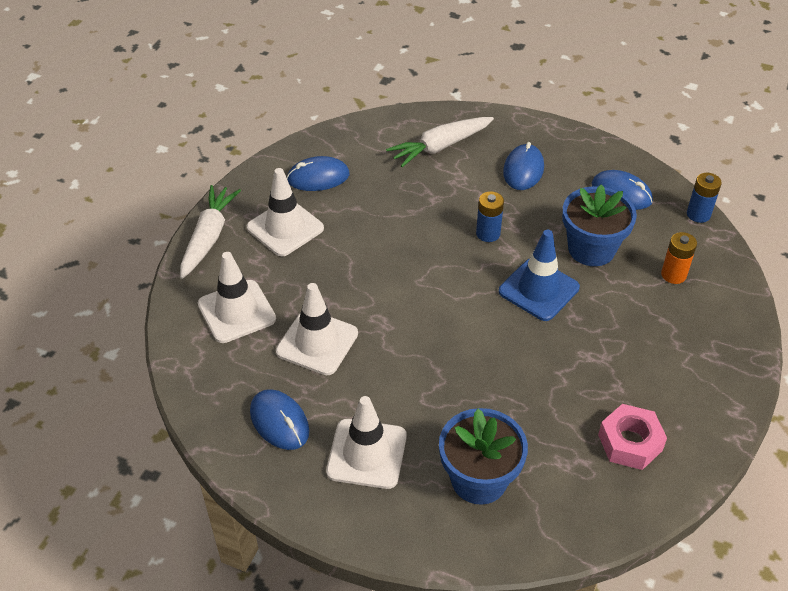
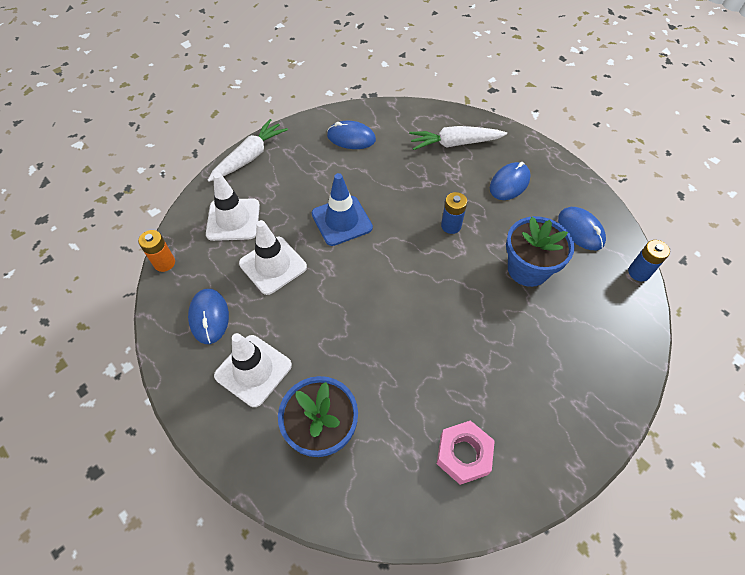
camera: 25 degrees right, 10 degrees up
(285, 228) = (305, 168): white traffic cone -> none
(538, 289) = (464, 287): blue traffic cone -> blue traffic cone (342, 221)
(673, 275) = (586, 318): orange battery -> orange battery (164, 263)

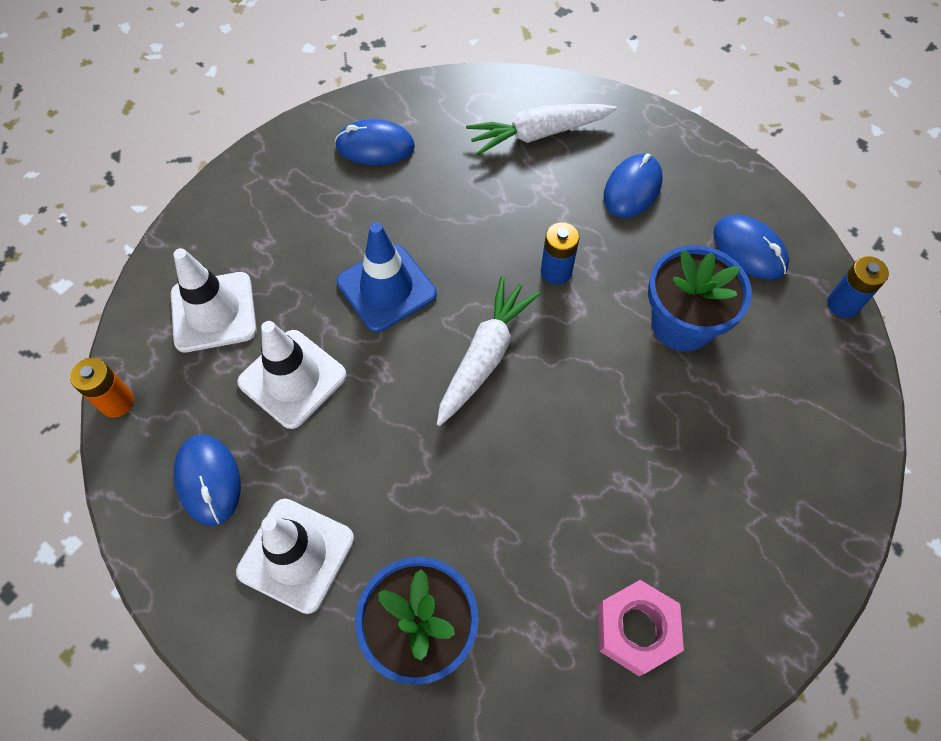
camera: 10 degrees left, 5 degrees up
(249, 157) = (218, 201): white carrot -> white carrot (485, 356)

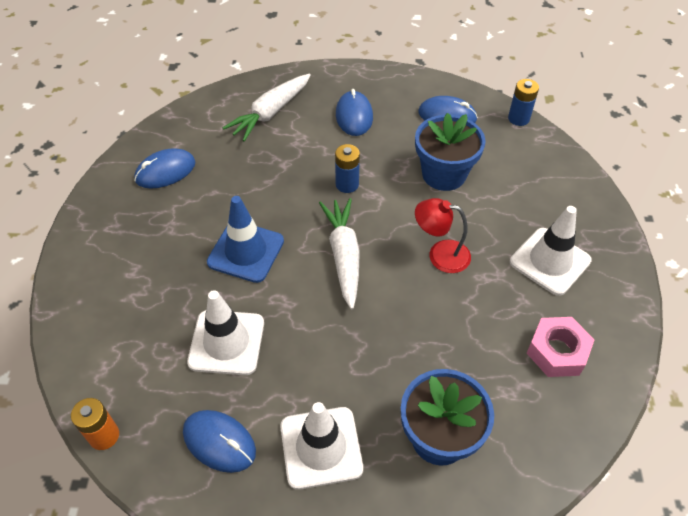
camera: 35 degrees left, 10 degrees down
(213, 312) = (132, 334): white traffic cone -> white traffic cone (550, 261)
(595, 422) = (440, 254): none -> red lamp

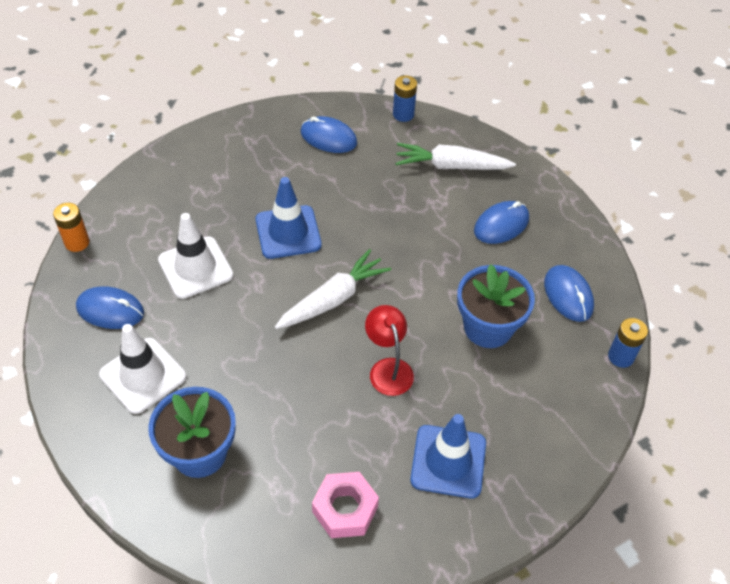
camera: 55 degrees right, 0 degrees up
(219, 442) = (110, 310): blue mouse -> blue mouse turned 75 degrees counterclockwise
(347, 184) = (414, 261): blue battery -> blue battery (403, 114)
(550, 261) = (448, 461): white traffic cone -> blue traffic cone

